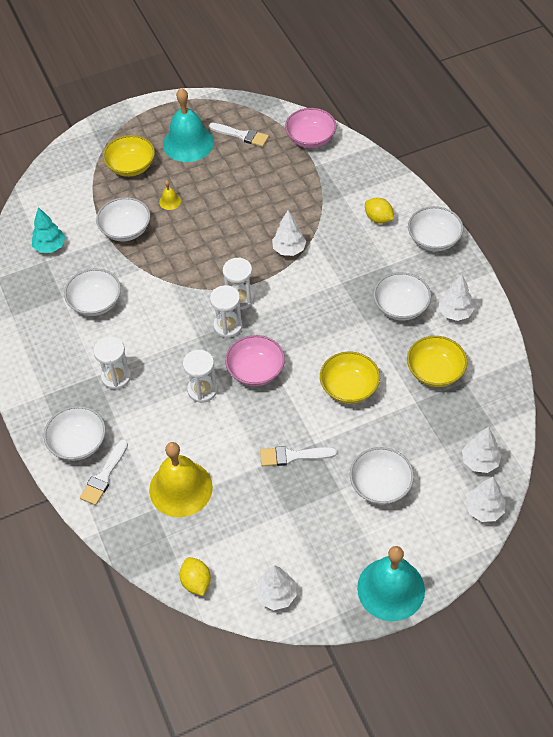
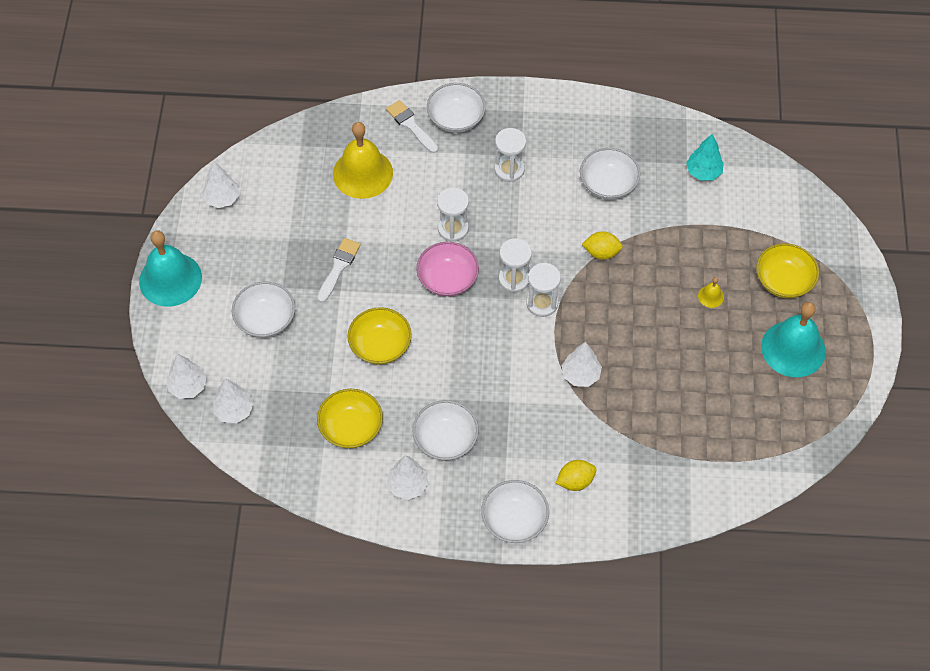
camera: 115 degrees right, 5 degrees up
(125, 230) = (691, 242): white bowl -> none
(196, 582) = (271, 150): yellow lemon -> yellow lemon (601, 252)
(241, 135) = (779, 406): white brush -> none
(310, 139) = (736, 474): pink bowl -> none

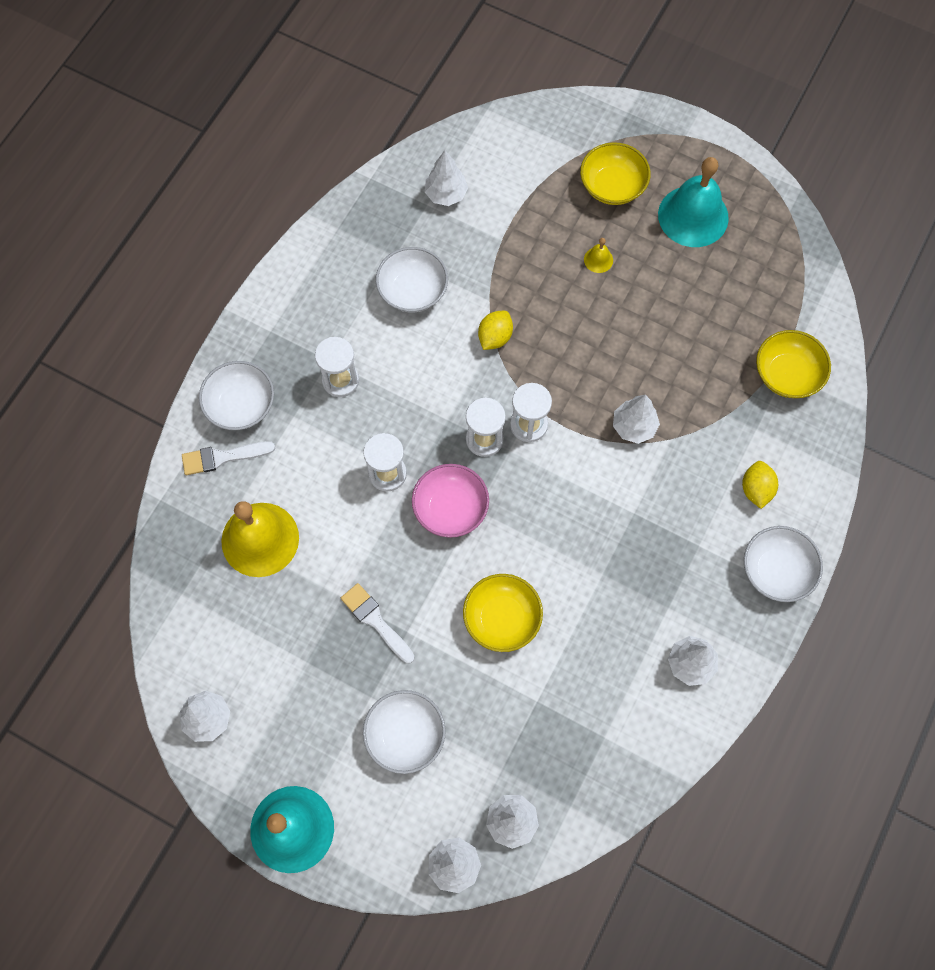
camera: 65 degrees left, 10 degrees up
(351, 428) = (592, 695): yellow bowl -> yellow bowl (787, 374)
(445, 439) = (651, 599): white bowl -> none
(703, 172) = (446, 194): turquoise tree -> white tree

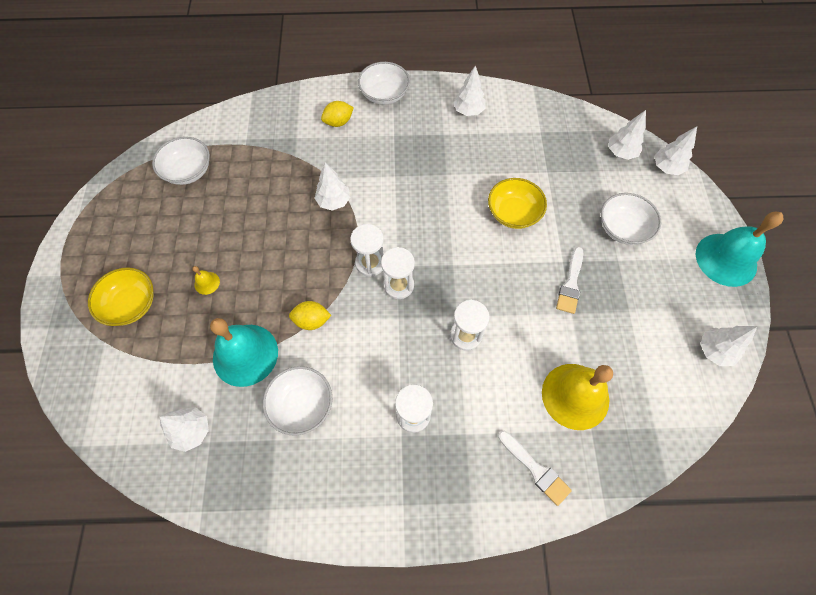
camera: 120 degrees left, 5 degrees down
(241, 405) = (483, 485): white bowl -> white bowl (188, 171)
(450, 508) = (463, 280): pink bowl -> none
(693, 216) = (138, 238): turquoise bell -> turquoise bell (245, 354)
(787, 374) = (247, 137): yellow bowl -> none

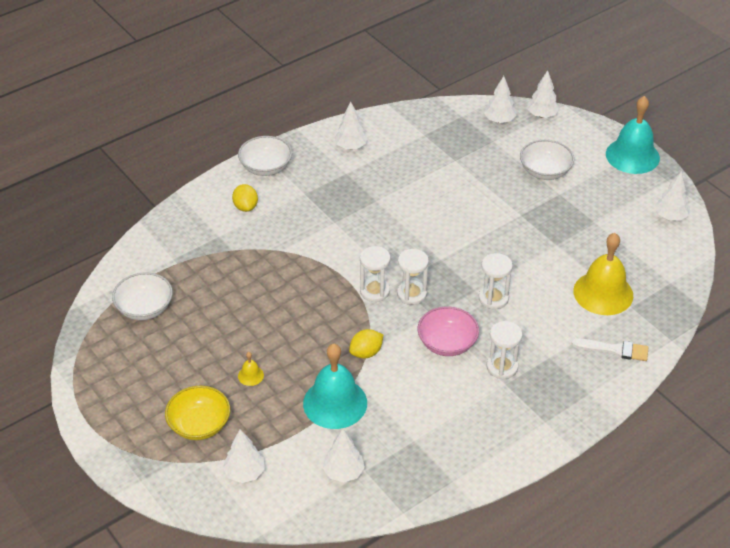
camera: 35 degrees left, 20 degrees down
(302, 405) = (413, 408): white bowl -> none
(334, 201) = (301, 265): white tree -> white tree (245, 473)
(338, 122) = (245, 207): yellow lemon -> yellow lemon turned 45 degrees counterclockwise
(386, 356) = (447, 343): none -> pink bowl
(513, 213) = (455, 201): yellow bowl -> none
(571, 284) = (539, 226): white brush -> none

